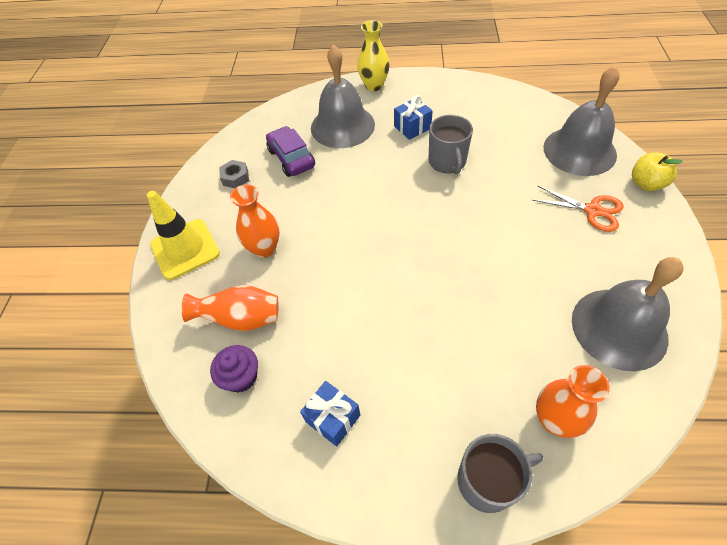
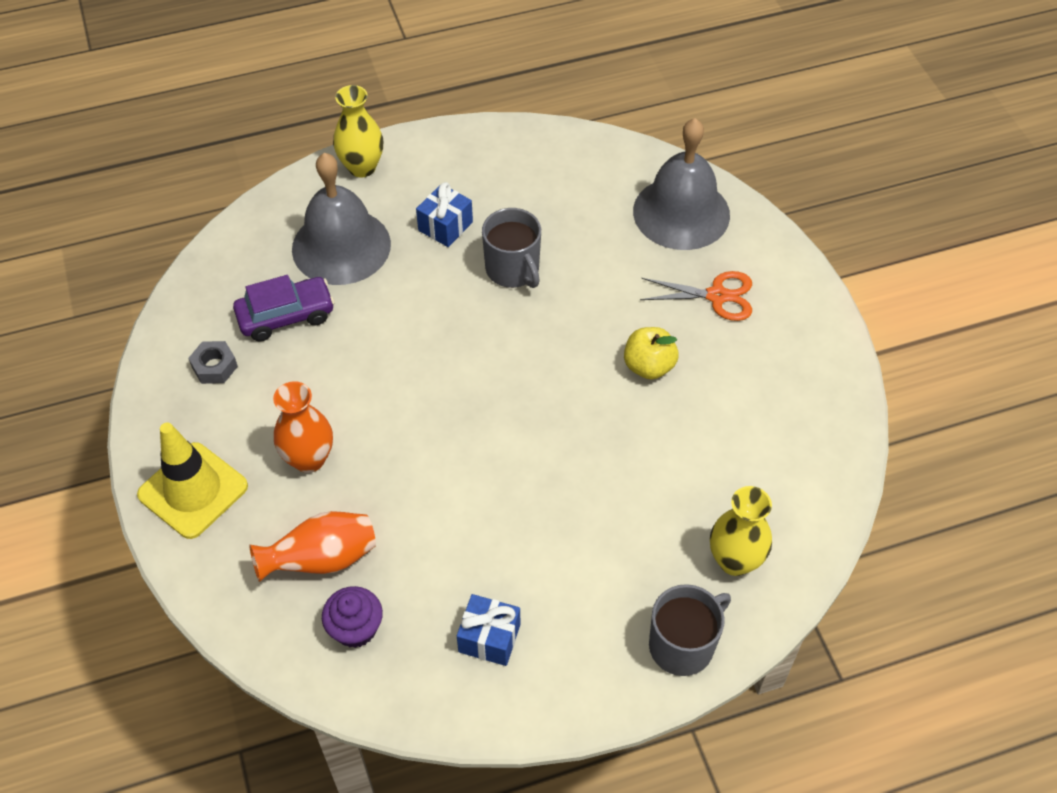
camera: 25 degrees left, 0 degrees up
(291, 158) = (286, 316): purple car -> purple car turned 120 degrees clockwise
(554, 420) = (734, 560): orange vase -> yellow vase
(619, 328) = (779, 438): grey bell -> none
(646, 184) = (772, 243): yellow apple -> yellow apple (649, 366)

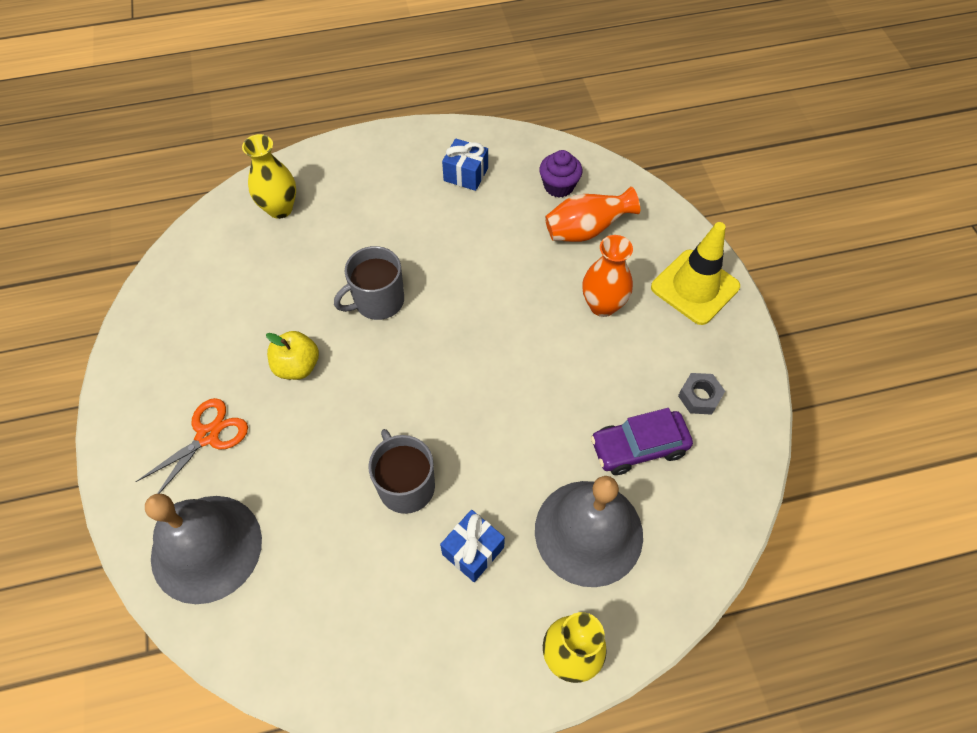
camera: 175 degrees left, 5 degrees up
(682, 645) = (334, 162): grey mug -> grey mug (378, 301)
(717, 296) = (208, 436): orange scissors -> orange scissors turned 120 degrees clockwise

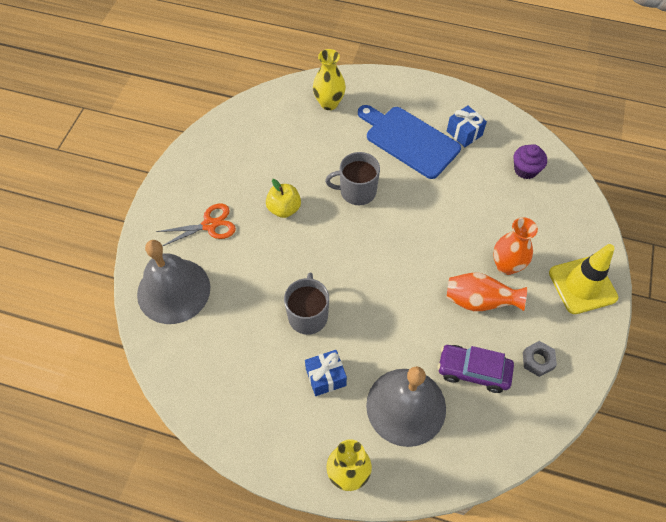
camera: 30 degrees right, 0 degrees up
(406, 211) = (409, 140): none -> blue cutting board
(586, 230) = (526, 209): orange vase -> orange vase (479, 301)

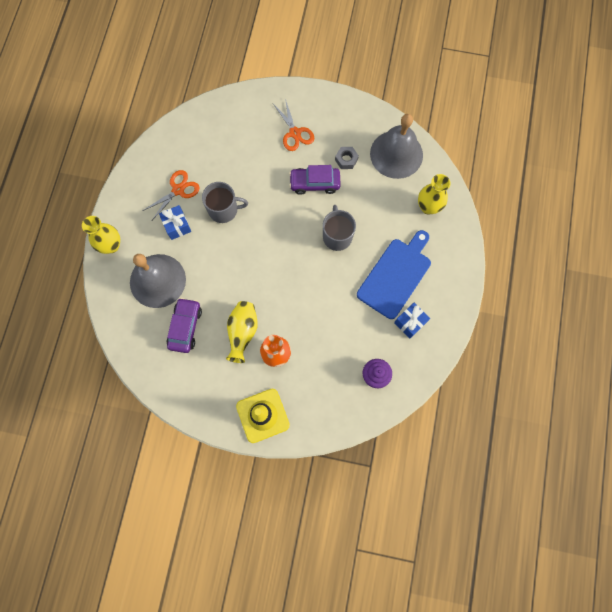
camera: 85 degrees right, 15 degrees up
(173, 290) = (238, 119): grey bell -> grey bell (396, 154)
(270, 374) = (178, 190): none -> orange scissors
(284, 209) = (314, 183): yellow apple -> purple car
(479, 301) = (243, 332): orange vase -> yellow vase
(537, 360) = (195, 375): grey nut -> grey nut (346, 159)

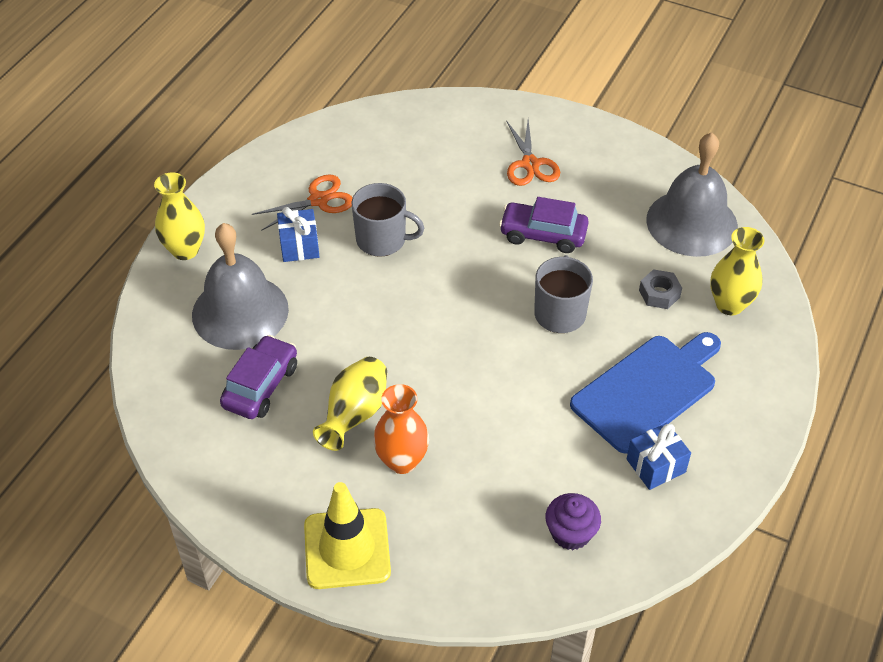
camera: 15 degrees right, 25 degrees down
(346, 159) = (605, 214): grey nut -> grey nut (659, 294)

